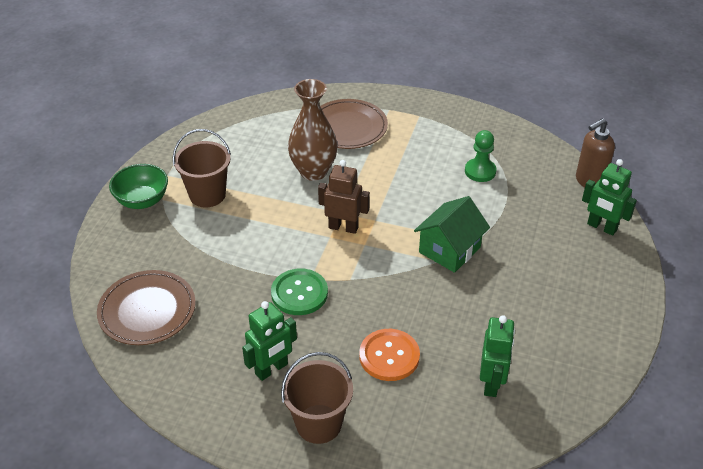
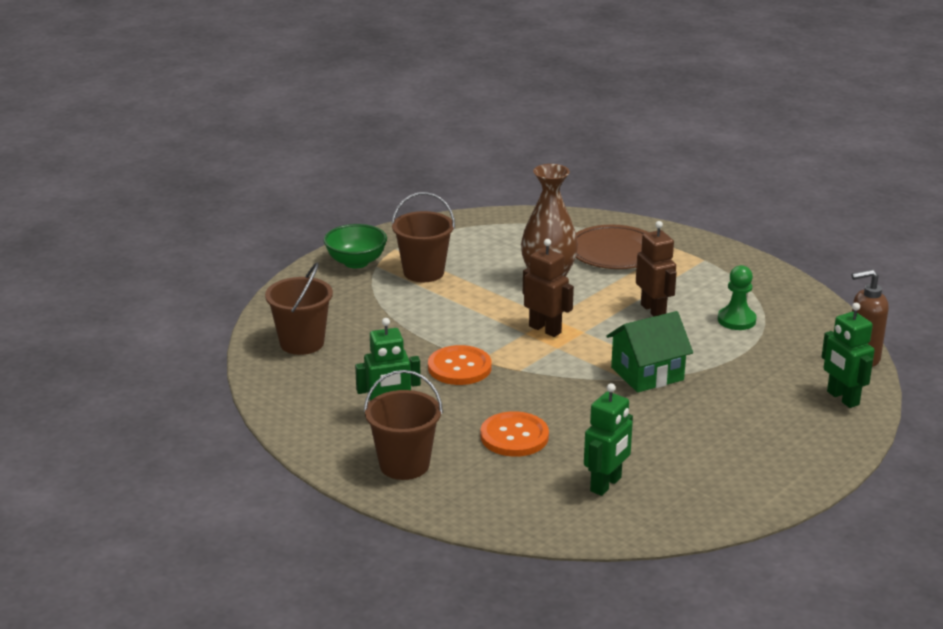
camera: 25 degrees right, 15 degrees down
(147, 310) = (302, 343): brown plate -> brown bucket
(299, 293) = (459, 367): green button -> orange button
(414, 180) = (653, 310): none -> brown robot

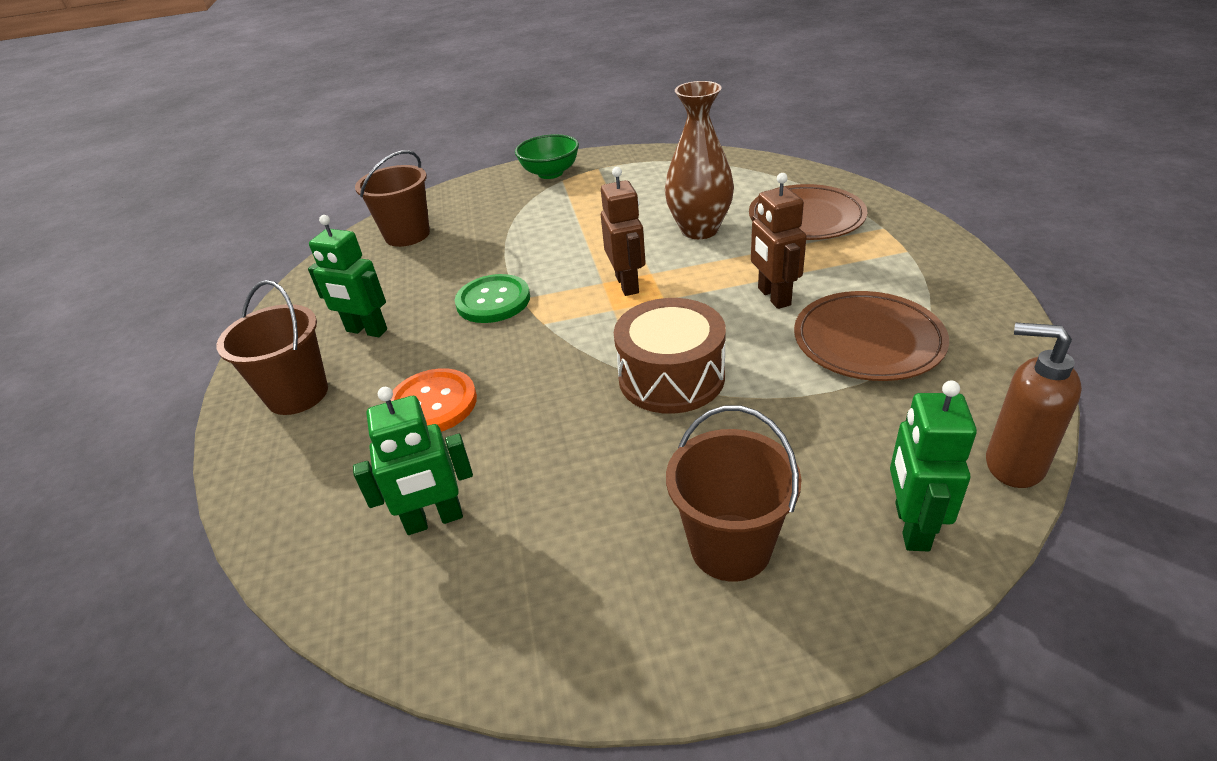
camera: 40 degrees right, 10 degrees up
(423, 272) = (592, 195): brown bucket -> brown bucket (730, 547)
(459, 367) = (493, 301): orange button -> green button
(647, 374) = (671, 377): green house -> brown drum
(653, 310) = (773, 297): brown robot -> brown robot turned 150 degrees clockwise
(736, 320) = (868, 341): green pawn -> brown plate

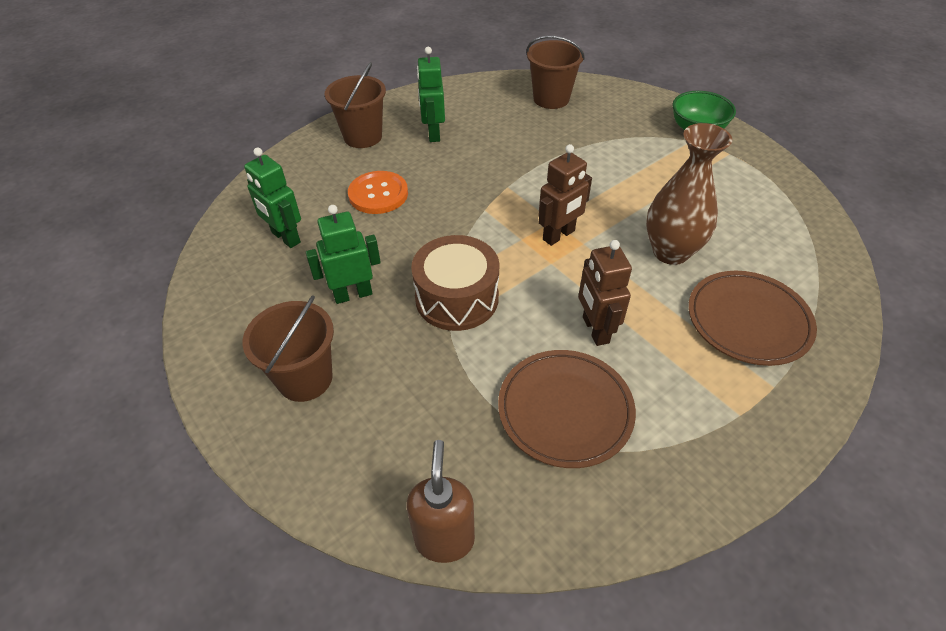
camera: 60 degrees right, 10 degrees up
(493, 301) = (496, 174): green button -> none
(773, 297) = (595, 330): brown robot -> brown robot turned 60 degrees counterclockwise
(911, 526) = (354, 476): green robot -> green robot (353, 294)

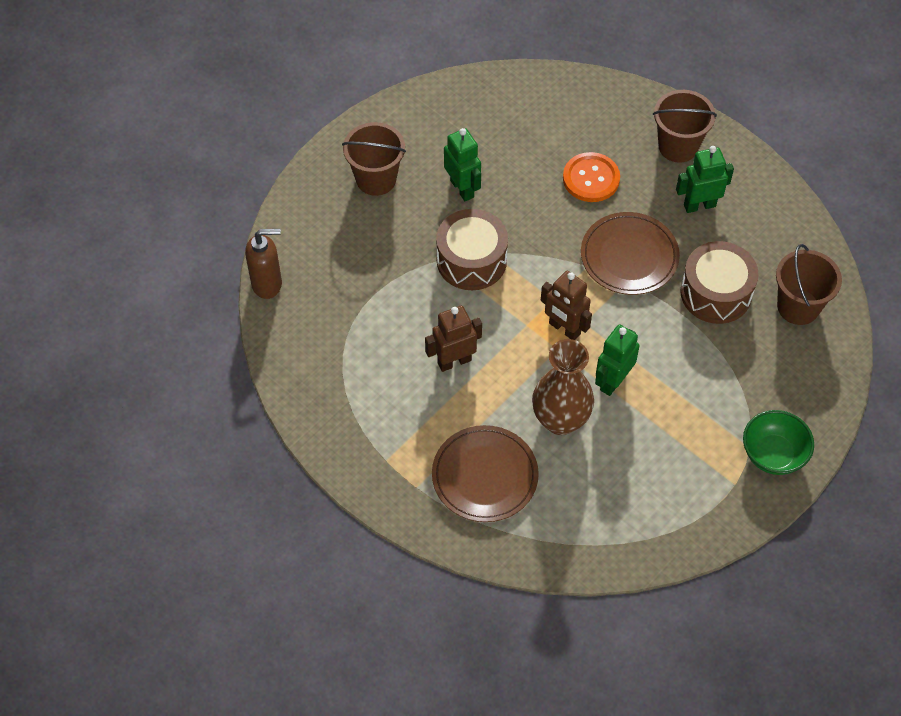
camera: 80 degrees right, 10 degrees up
(285, 237) = (518, 125): green robot -> green robot (613, 381)
(530, 137) = (716, 293): none -> brown drum
(565, 410) = (373, 344): brown plate -> brown plate (629, 256)

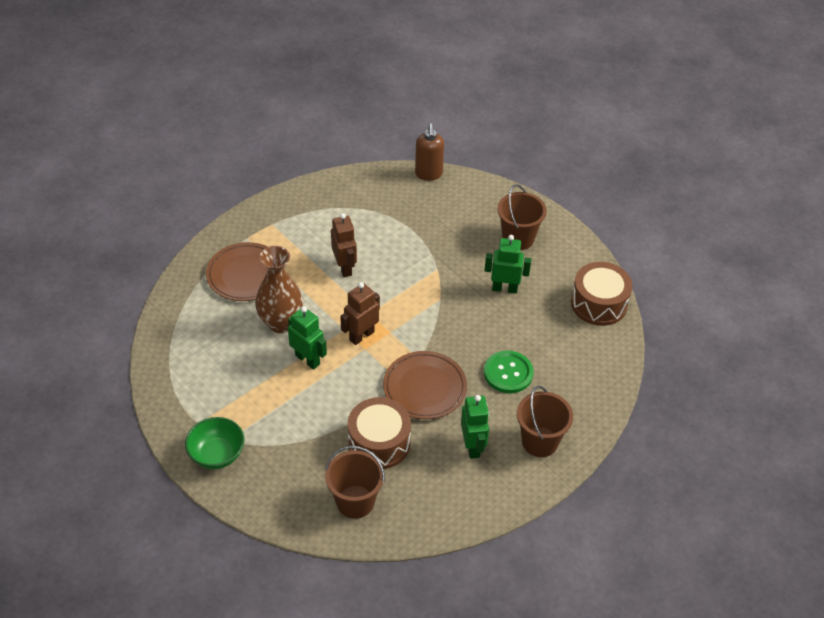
camera: 95 degrees right, 10 degrees down
(462, 188) = (504, 288): green robot -> green robot turned 150 degrees counterclockwise
(471, 260) = (434, 287): brown drum -> brown drum (599, 303)
(591, 178) = (508, 373): orange button -> green button

